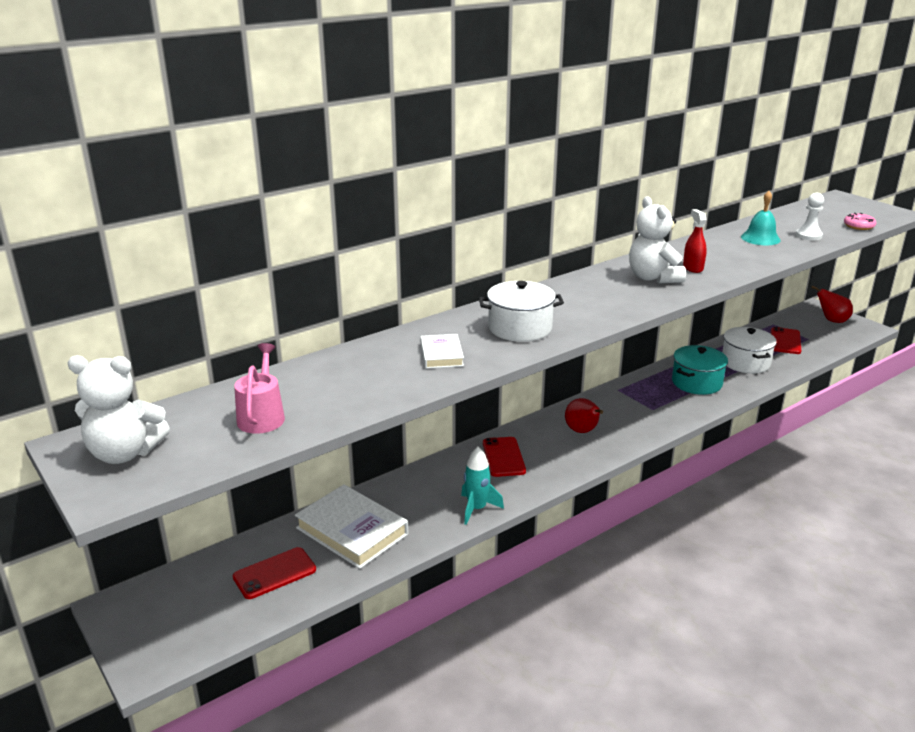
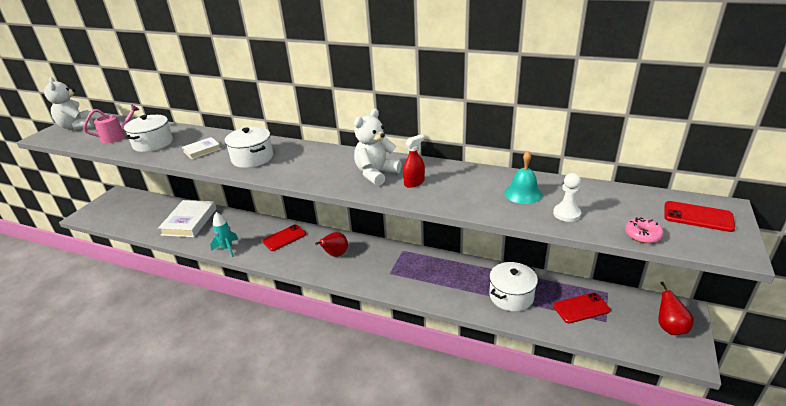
camera: 60 degrees right, 5 degrees up
(274, 573) = (149, 216): red phone -> red phone (698, 216)
(351, 387) = (153, 143): none -> white pot
(696, 383) = (449, 281): turquoise pot -> none

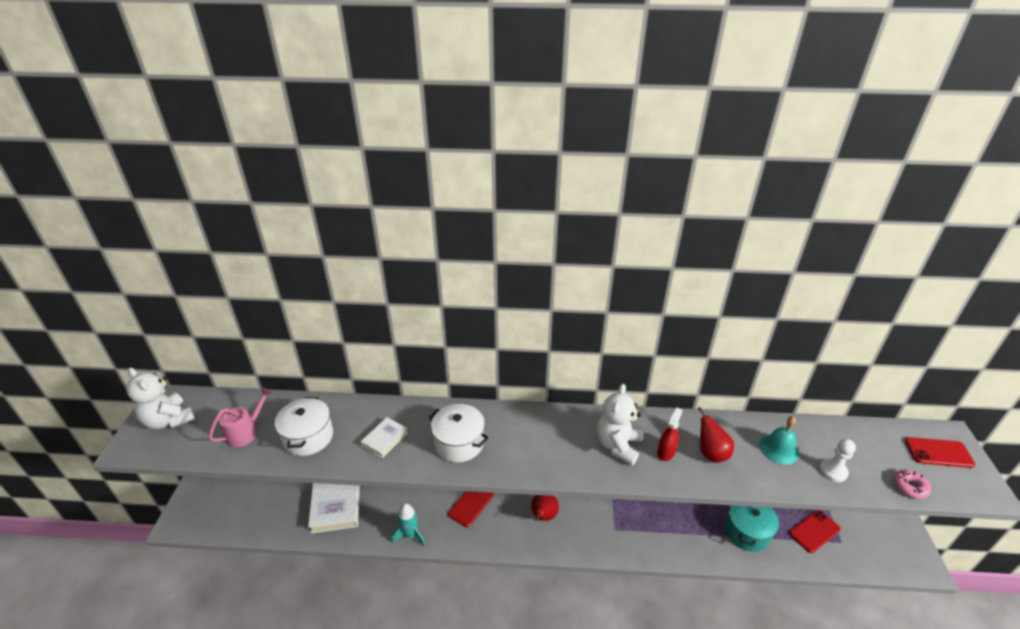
camera: 20 degrees left, 5 degrees up
(511, 296) = (747, 531): white pot -> turquoise pot
(669, 327) = (894, 535): red pear -> red pear (711, 453)

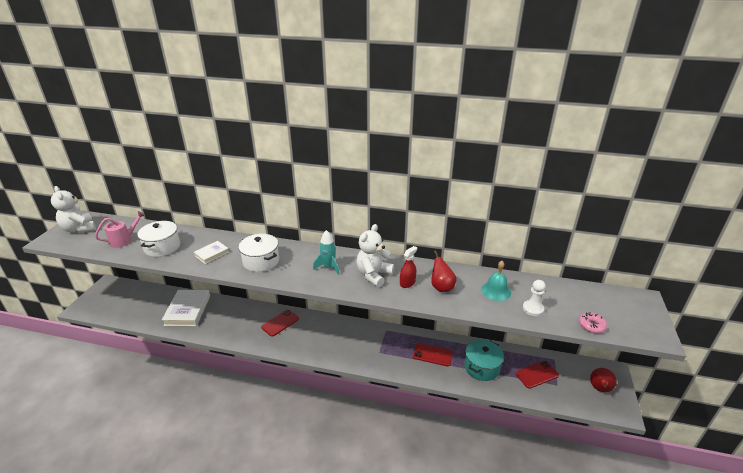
camera: 10 degrees right, 5 degrees down
(410, 535) = (230, 336): turquoise rocket -> turquoise rocket (328, 267)
(543, 516) = (329, 337): red pear -> red pear (599, 389)
(938, 452) = (627, 308): red phone -> red phone (432, 354)

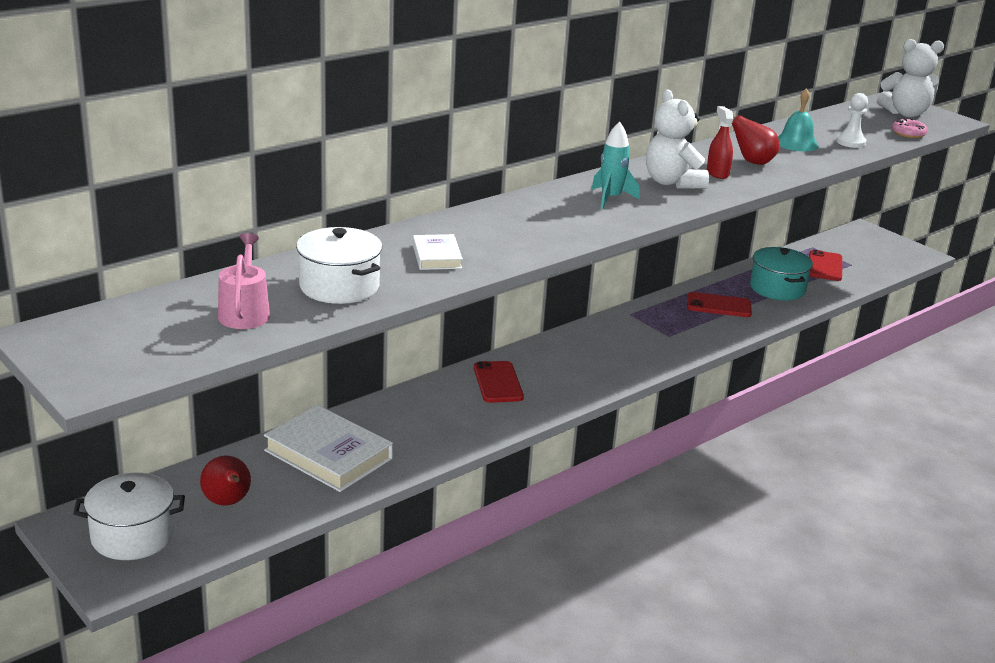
camera: 55 degrees left, 5 degrees down
(79, 229) = (100, 344): white teddy bear -> white teddy bear (905, 114)
(261, 261) = (522, 231): white pot -> white pot (133, 536)
(432, 354) = (718, 305): red phone -> red phone turned 45 degrees clockwise
(599, 389) = (881, 248): red pear -> red pear (228, 502)

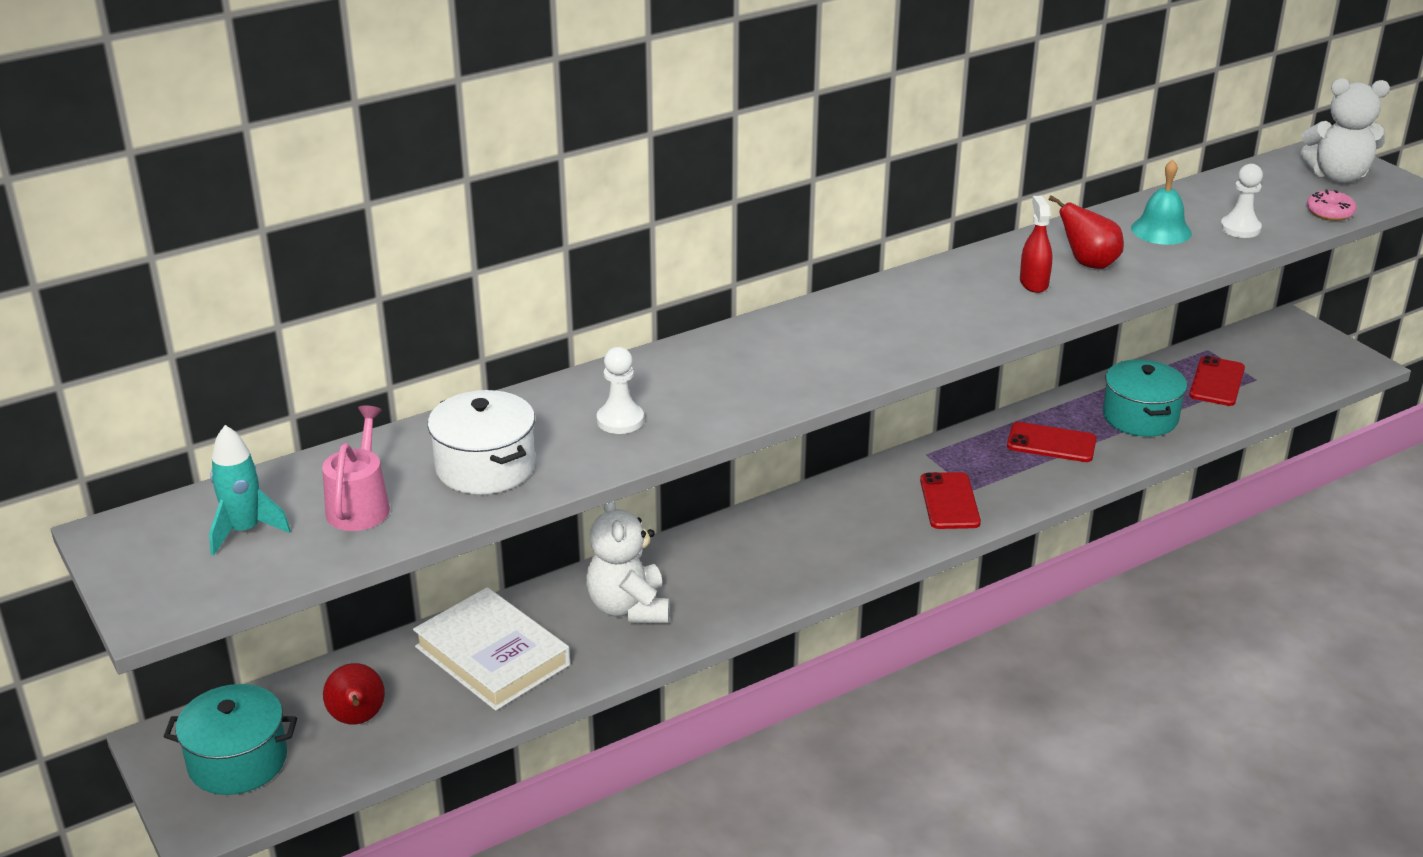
camera: 10 degrees right, 5 degrees up
(133, 536) = (237, 761): white pot -> turquoise pot
(437, 256) = (620, 420): white book -> white pawn
(498, 382) = (728, 556): red phone -> red phone (949, 501)
(611, 199) = (874, 326): turquoise rocket -> turquoise rocket (245, 531)
(672, 182) = (966, 299): white teddy bear -> white teddy bear (629, 608)

